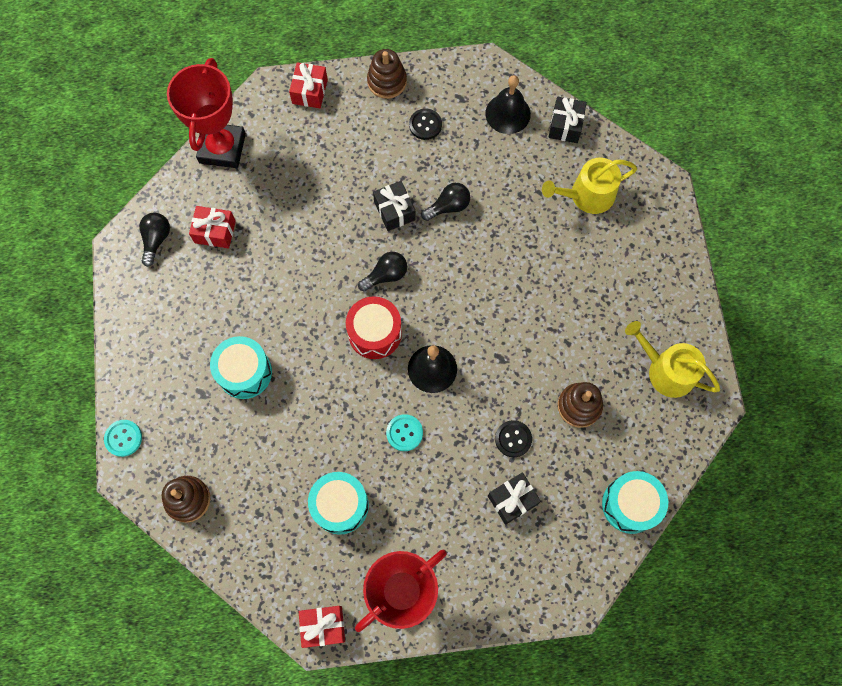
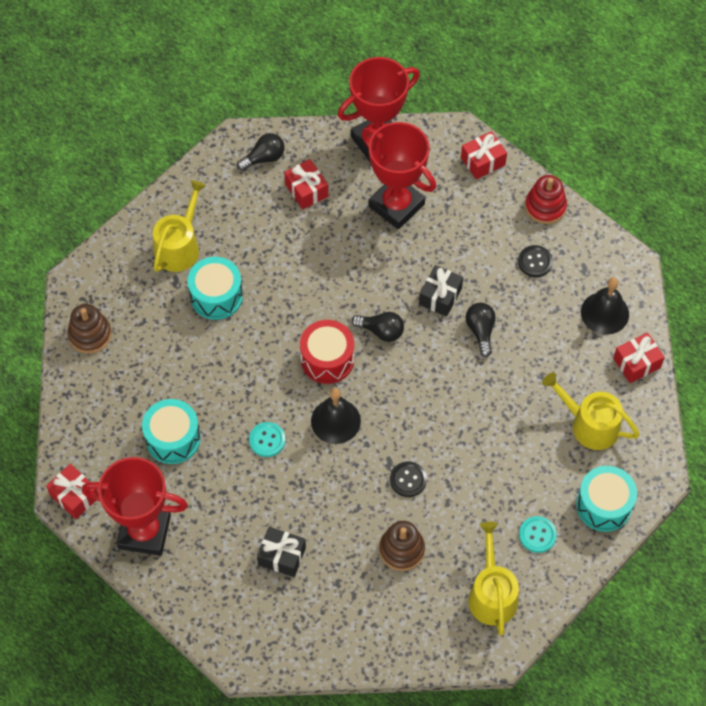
camera: 50 degrees right, 10 degrees down
(123, 438) = (98, 258): turquoise button -> turquoise button (537, 535)
(173, 365) = (179, 246): none -> yellow watering can
(289, 179) = (396, 205): none -> red trophy
(387, 81) = (545, 207): brown stacking toy -> red stacking toy
(448, 207) = (480, 331): black light bulb -> black light bulb turned 120 degrees counterclockwise
(513, 439) = (331, 521): black button -> black button (408, 480)
(565, 126) = (637, 363): black gift -> red gift
(630, 505) = (354, 646): turquoise drum -> turquoise drum (604, 505)

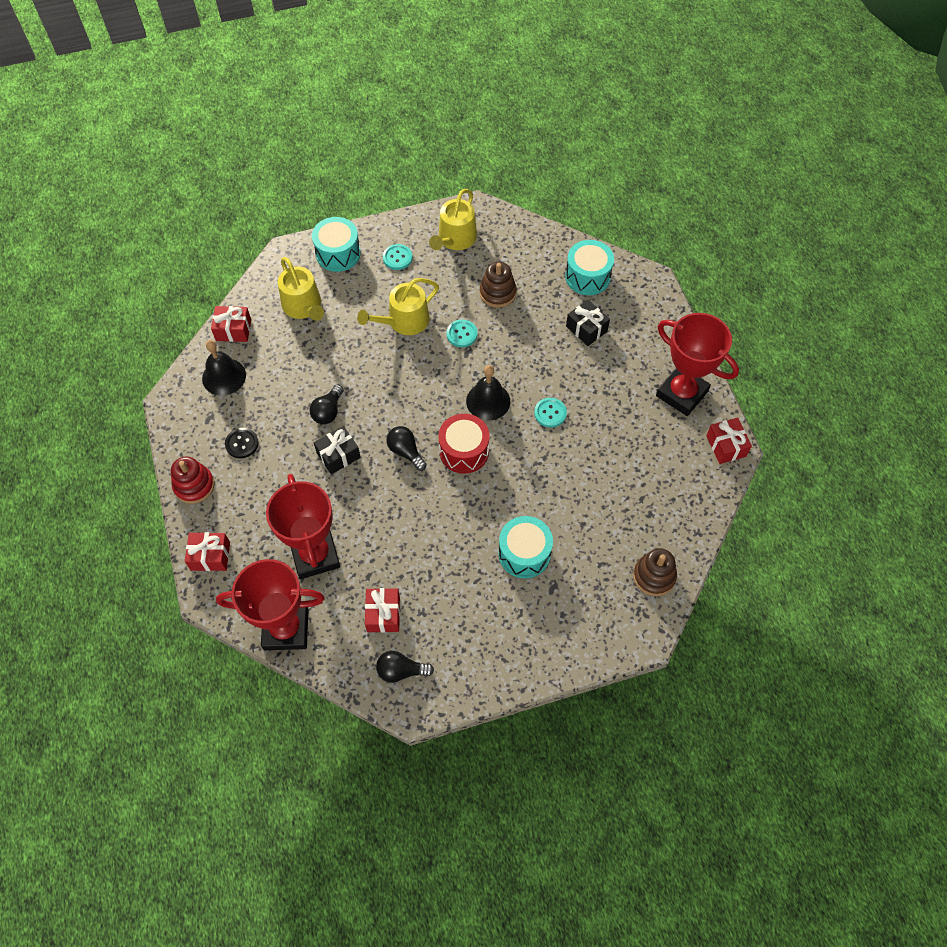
camera: 150 degrees left, 0 degrees up
(173, 438) = (625, 451): turquoise drum -> turquoise drum (587, 277)
(179, 246) = (531, 620): yellow watering can -> yellow watering can (404, 321)
(408, 480) = (462, 334): black button -> turquoise button

